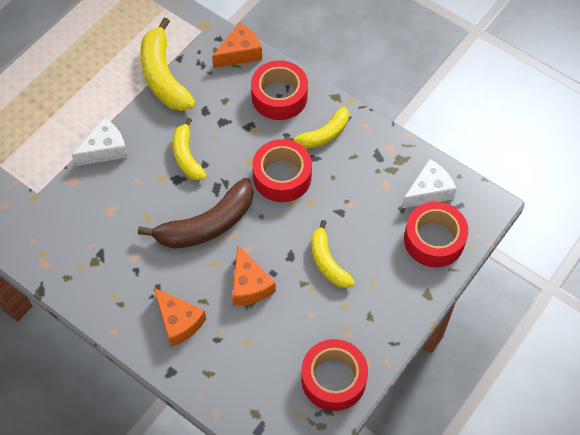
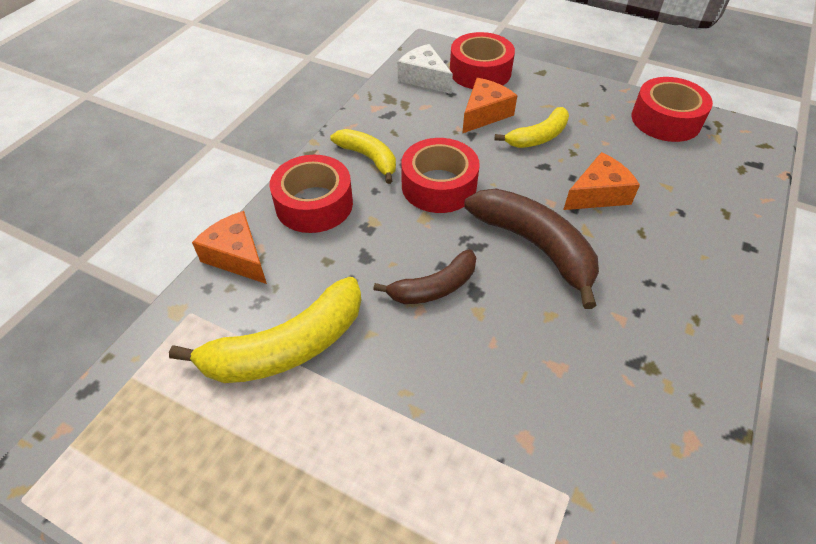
camera: 100 degrees left, 10 degrees down
(105, 149) = (449, 402): white cheese -> none
(178, 321) = (682, 251): orange cheese -> orange cheese (484, 114)
(187, 156) = (434, 287): yellow banana -> brown banana

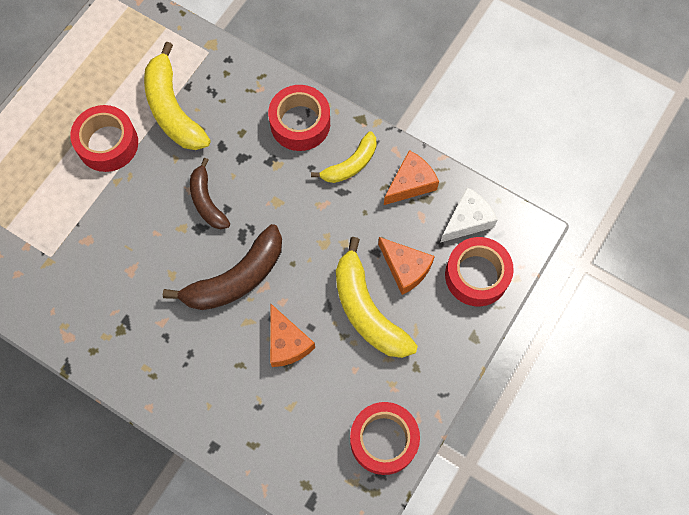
camera: 95 degrees right, 20 degrees up
(237, 256) = (253, 75): orange cheese -> orange cheese (410, 183)
(439, 186) = (311, 216): red tape -> red tape (108, 144)
(538, 137) = (367, 310): yellow banana -> yellow banana, size x1.63

